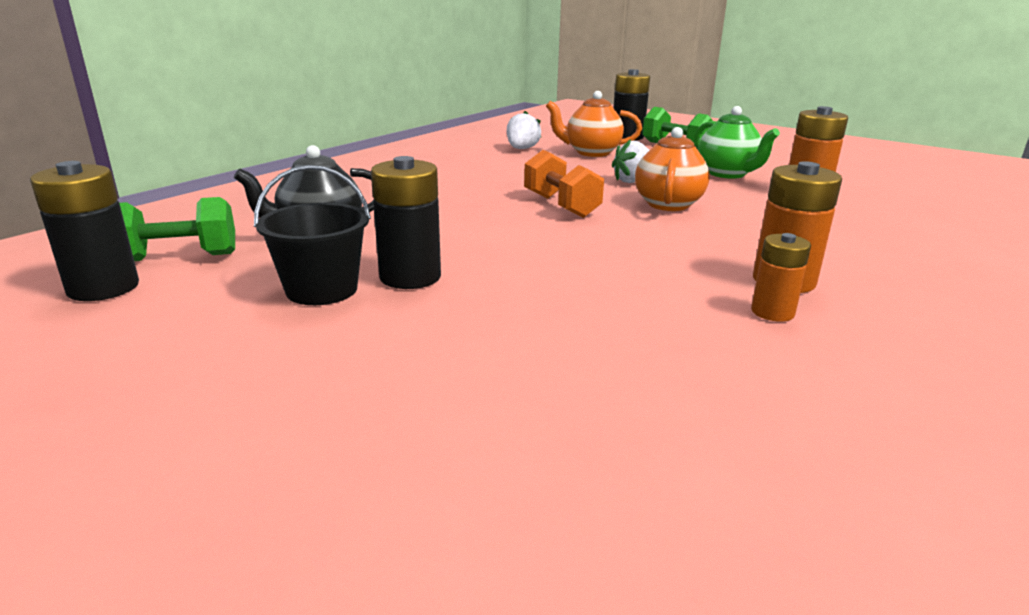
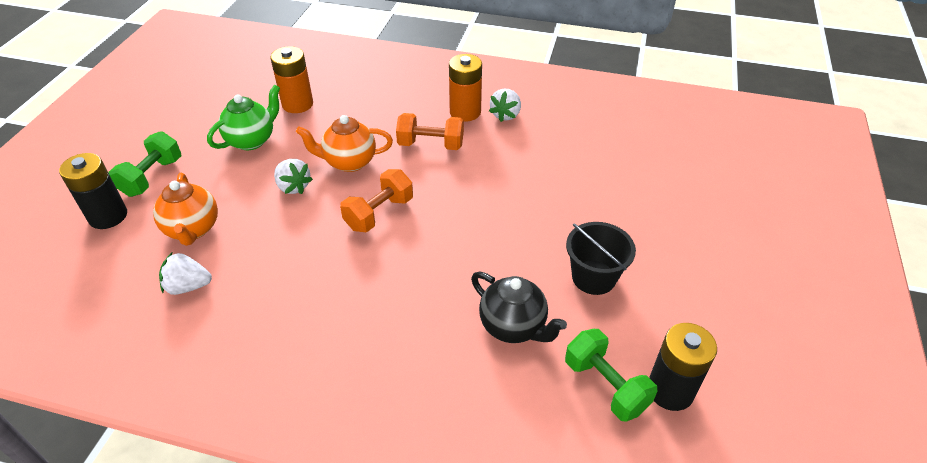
camera: 110 degrees left, 20 degrees up
(410, 277) = (551, 246): black battery -> none
(691, 245) = (430, 145): none -> orange dumbbell
(772, 312) = (505, 115): orange battery -> white strawberry

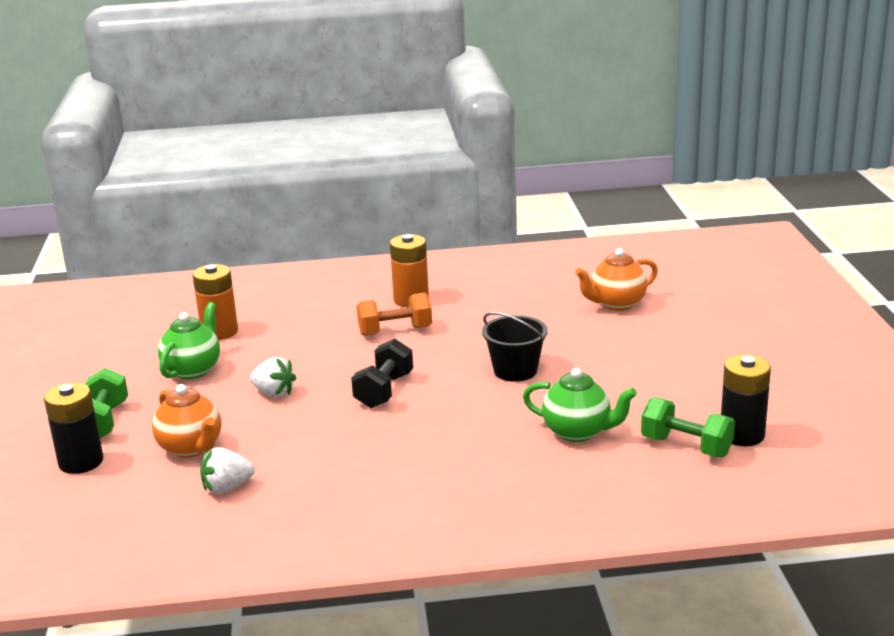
camera: 20 degrees left, 20 degrees down
(349, 162) = (319, 362): orange teapot -> orange teapot (616, 304)
(379, 213) = (384, 391): orange dumbbell -> black dumbbell
(505, 115) = (455, 293): white strawberry -> none
(513, 326) = (578, 432): black teapot -> green teapot
(593, 277) = (626, 384): black bucket -> black bucket (515, 371)

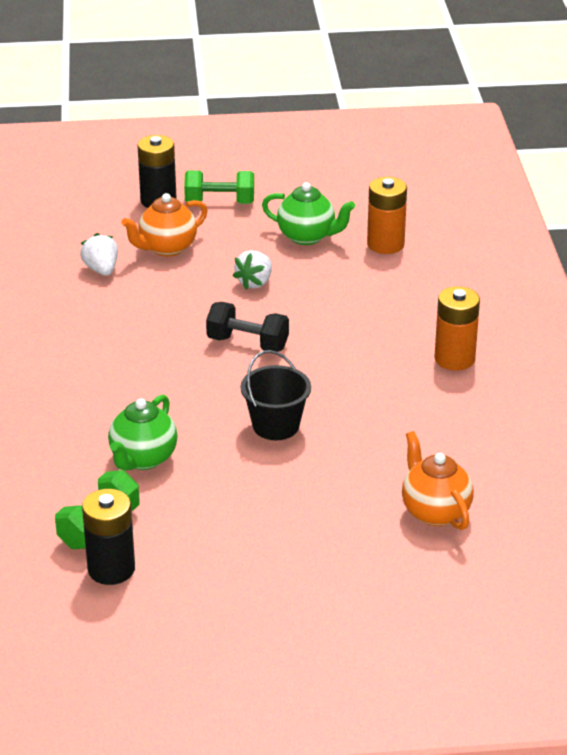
camera: 90 degrees right, 10 degrees up
(395, 331) = (377, 349): orange dumbbell -> none

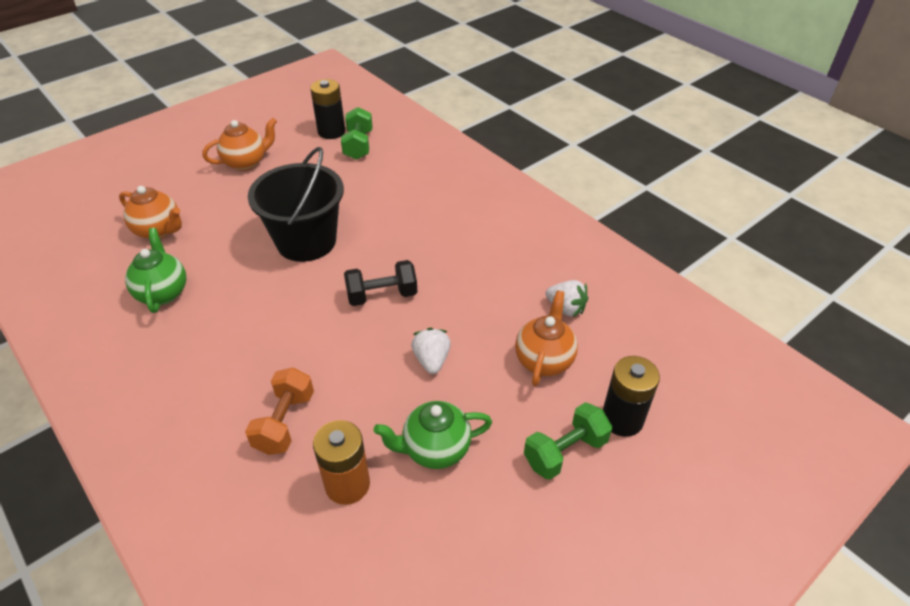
camera: 145 degrees right, 10 degrees up
(143, 459) = (372, 186): green teapot -> green teapot (163, 292)
(268, 568) = (246, 163): none -> orange teapot
(276, 425) = (306, 241): black bucket -> black bucket, size x1.65
(406, 292) = (285, 422): none -> orange dumbbell
(454, 359) = (199, 362): orange battery -> none

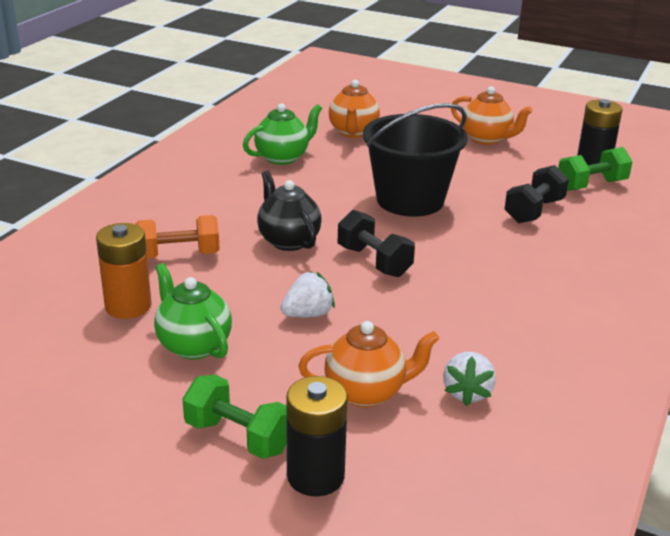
camera: 65 degrees right, 15 degrees down
(314, 337) = (288, 241): none -> black teapot
(372, 186) = (534, 211): none -> black dumbbell

